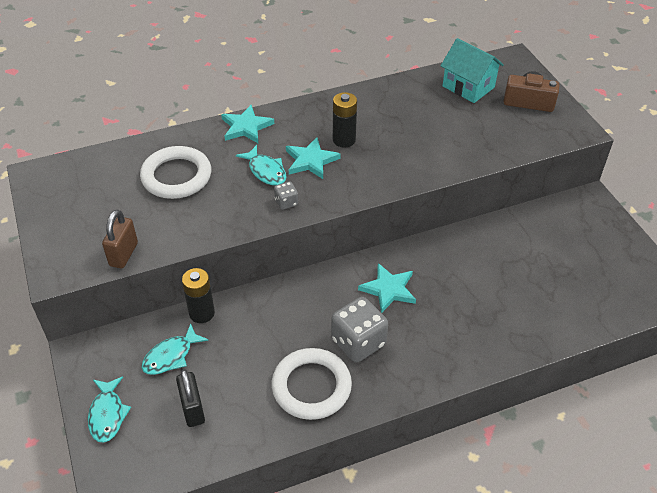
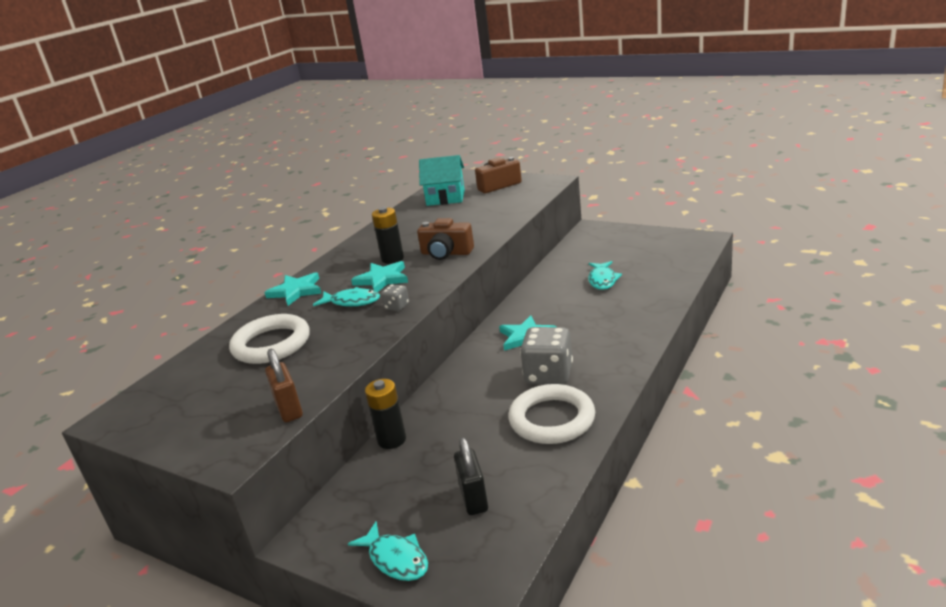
camera: 35 degrees left, 20 degrees down
(171, 356) = (402, 481): turquoise fish -> turquoise fish (602, 280)
(193, 409) = (474, 498): black padlock -> black padlock turned 45 degrees clockwise
(386, 165) = (446, 253): none -> brown camera

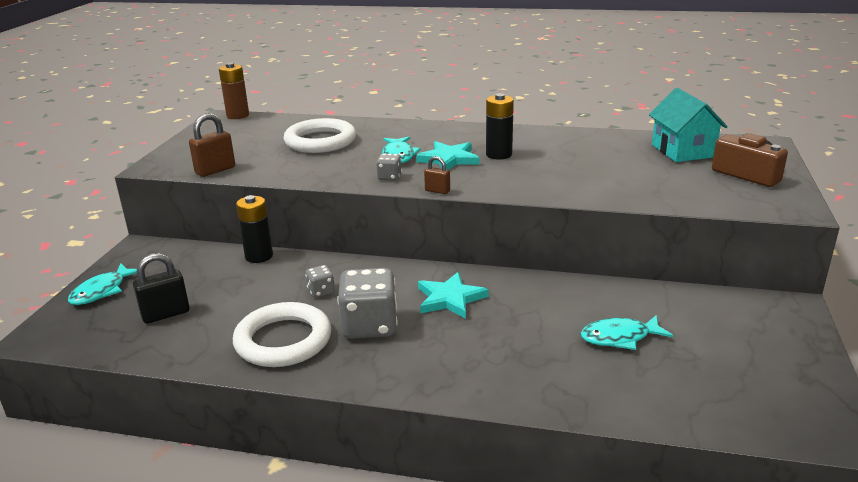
camera: 70 degrees right, 0 degrees up
(119, 406) = (238, 115): none -> brown battery
(296, 291) = (419, 129): turquoise star -> none
(443, 286) = (437, 191): none -> brown padlock
(446, 253) = (520, 179): brown camera -> none
(482, 399) = (321, 291): none -> grey dice

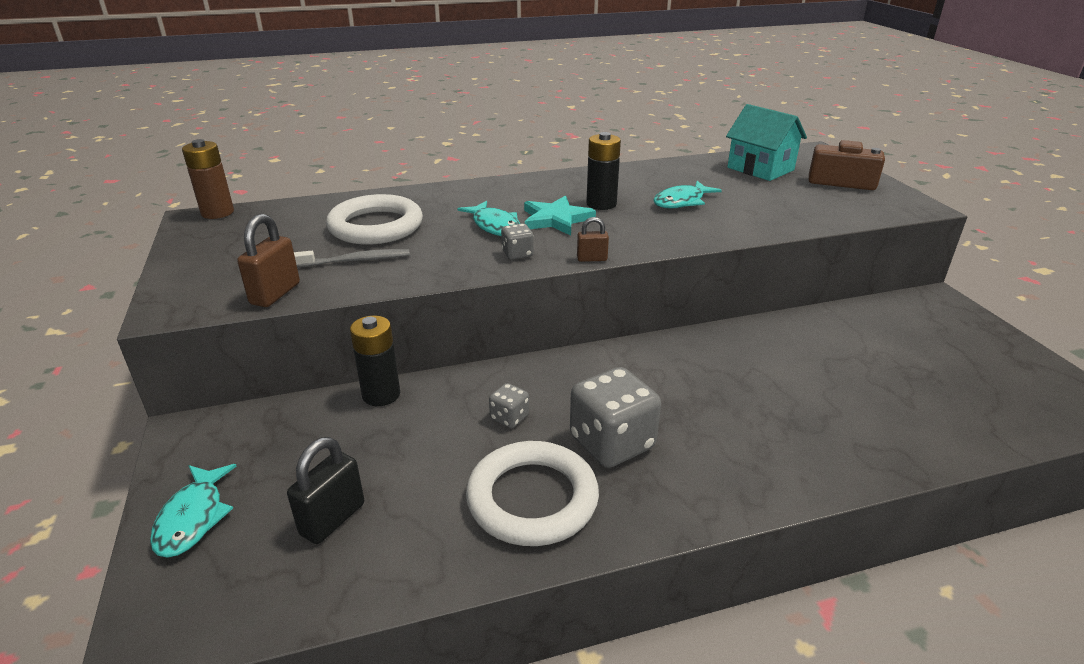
camera: 30 degrees left, 5 degrees up
(282, 160) = (356, 260): none -> grey toothbrush
(450, 299) = (659, 381): turquoise star -> none
(620, 337) = (854, 373): turquoise fish -> turquoise fish (681, 202)

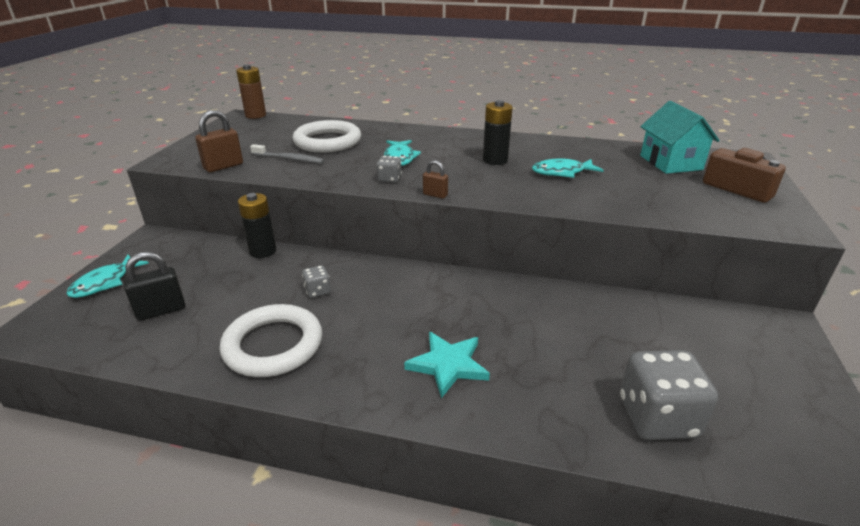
camera: 30 degrees right, 0 degrees up
(556, 219) = (447, 163): turquoise star -> turquoise star (448, 365)
(612, 443) = (362, 332): grey dice -> grey dice (657, 417)

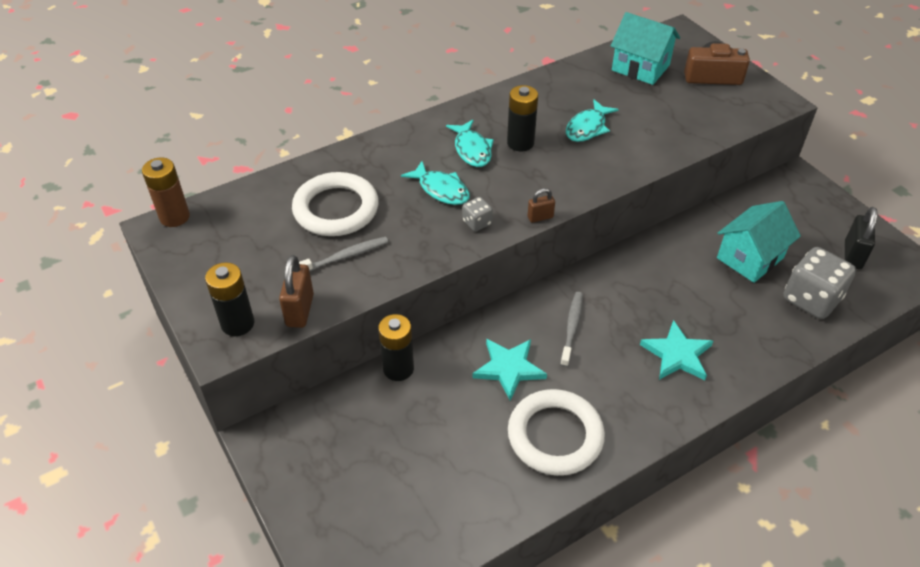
camera: 45 degrees left, 15 degrees up
(105, 283) = (318, 509): turquoise fish -> turquoise fish (472, 150)
(161, 310) = (422, 486): black padlock -> black padlock (852, 255)
(190, 157) = (238, 323): none -> black battery
(317, 291) = (509, 369): grey dice -> turquoise star
(398, 297) = (572, 328): none -> grey toothbrush
(632, 348) = (750, 258): none -> turquoise house

